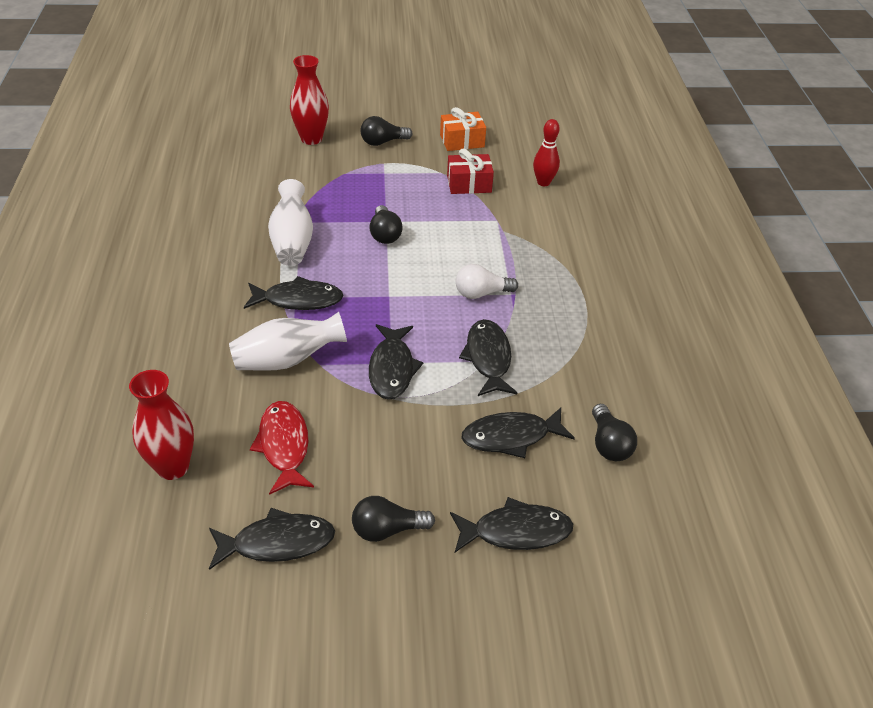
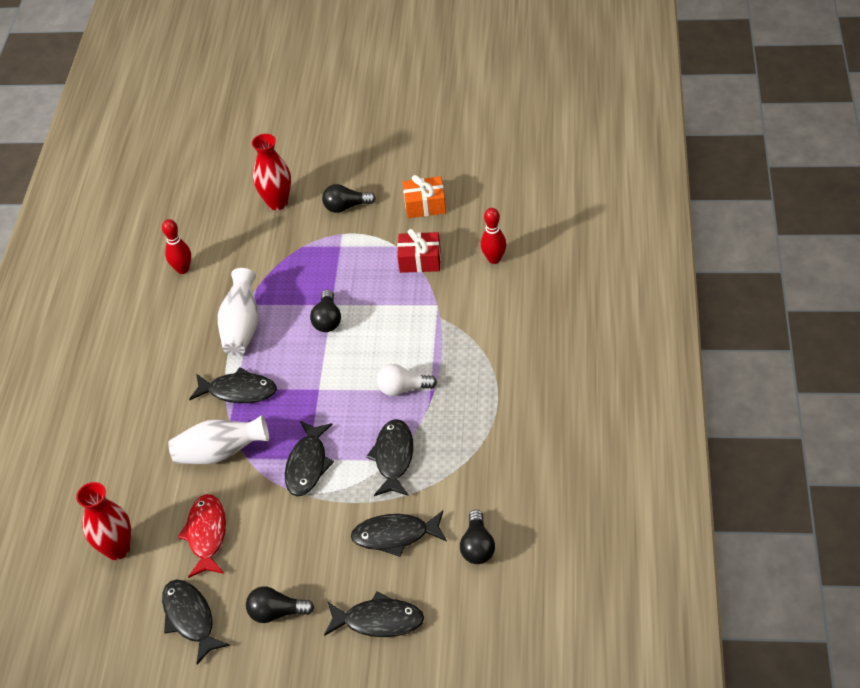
camera: 15 degrees right, 5 degrees up
(219, 193) = (183, 269): none -> red bowling pin
(277, 543) = (190, 618): black fish -> black fish turned 120 degrees counterclockwise

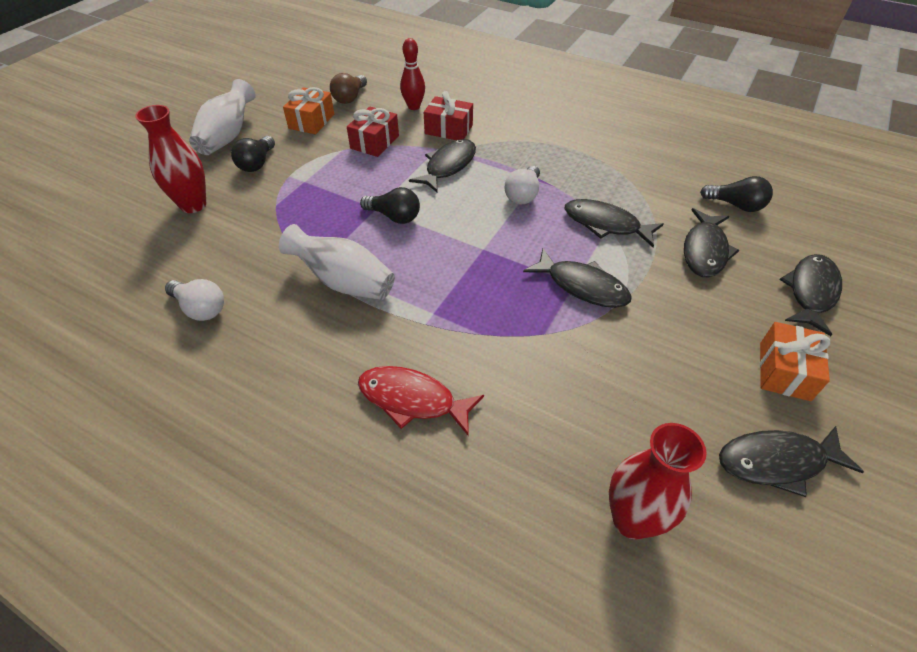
camera: 70 degrees left, 0 degrees up
(183, 269) = (201, 308): red bowling pin -> white light bulb
(207, 534) = (645, 405): red fish -> red fish (412, 400)
(220, 453) = (522, 355): white vase -> white vase (228, 136)
(238, 391) = (439, 312): black fish -> black fish (448, 166)
(276, 612) = (784, 371): black light bulb -> orange gift
(472, 299) = (448, 129): none -> red gift
(479, 209) = (350, 98): none -> brown light bulb

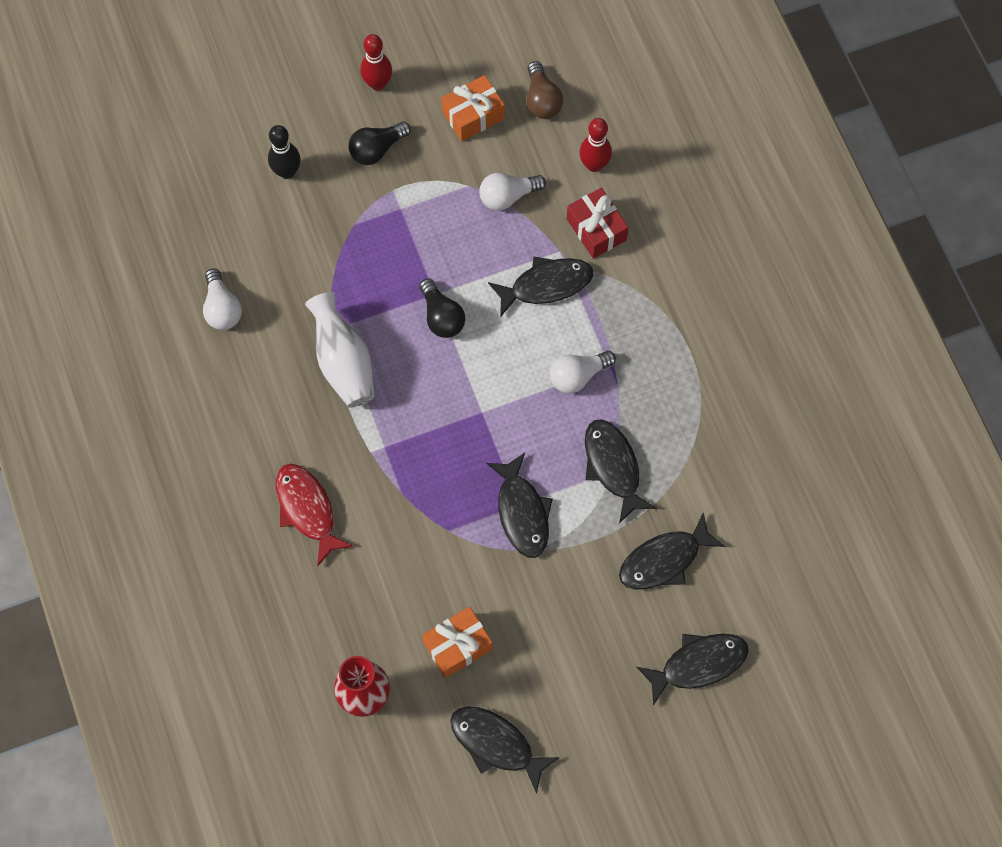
camera: 40 degrees right, 20 degrees up
(193, 205) = (287, 172): red vase -> black bowling pin
(228, 136) = (377, 83): white vase -> red bowling pin
(350, 98) = (542, 100): brown light bulb -> brown light bulb turned 75 degrees counterclockwise
(375, 142) = (508, 196): red gift -> white light bulb
(736, 205) = (757, 538): black light bulb -> none
(784, 371) = (585, 699): orange gift -> orange gift (457, 646)

